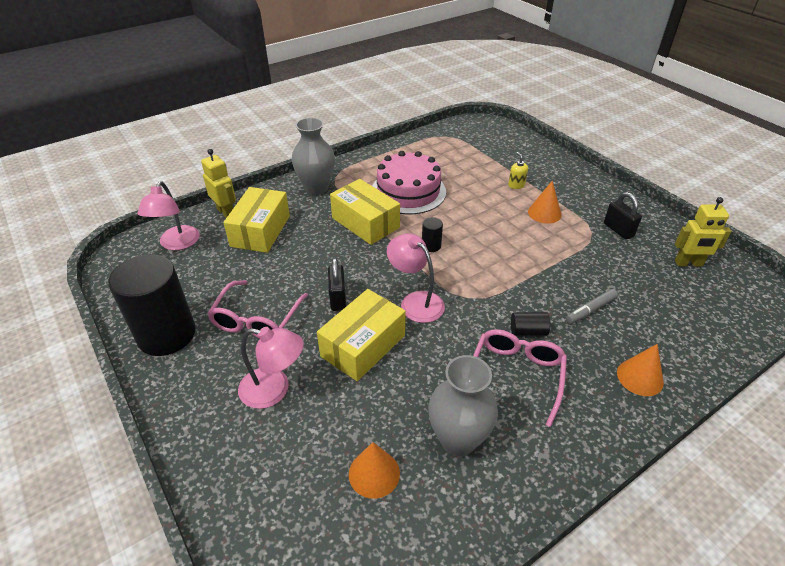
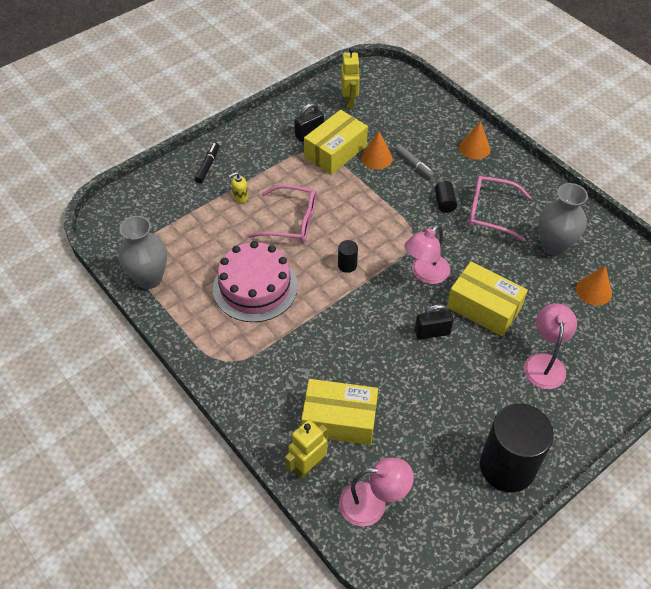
camera: 95 degrees left, 10 degrees up
(256, 320) = (472, 393): pink glasses -> pink glasses (291, 221)
(316, 188) = (251, 377): grey vase -> grey vase (149, 278)
(365, 223) = (315, 321): yellow box -> yellow box (335, 152)
(544, 213) = (287, 180): orange cone -> orange cone (376, 158)
(554, 168) = (208, 165): none -> black marker

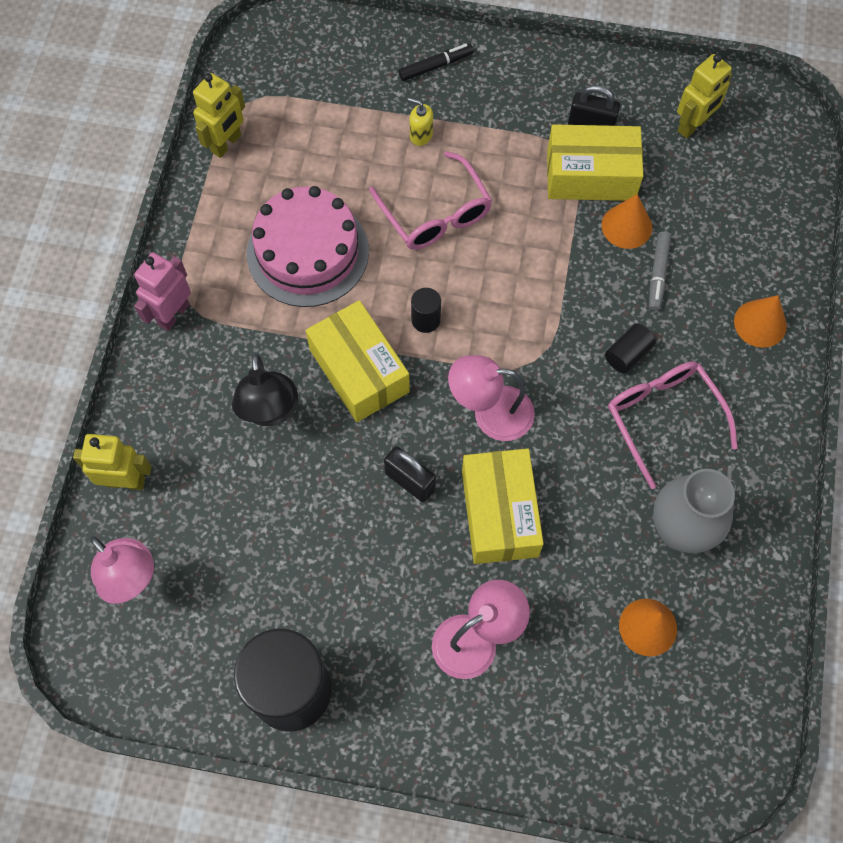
camera: 50 degrees right, 15 degrees up
(149, 278) = (226, 144): grey vase -> yellow robot
(227, 372) = (173, 314): none -> pink robot
(332, 367) = (269, 412): none -> black lamp
(339, 420) = (207, 469): yellow box -> yellow box (359, 370)

